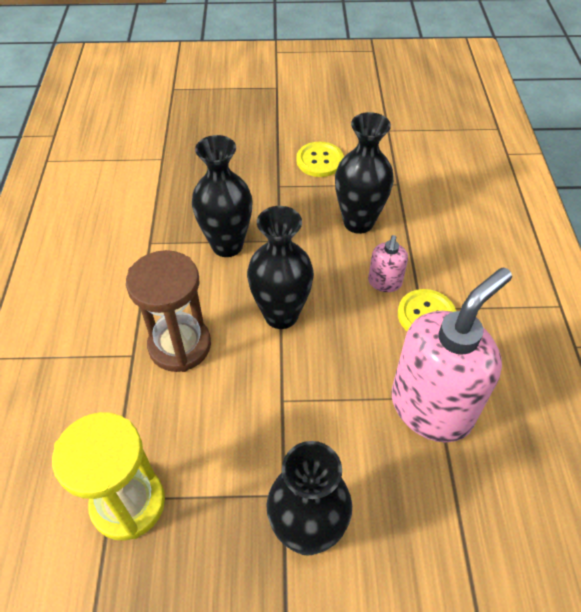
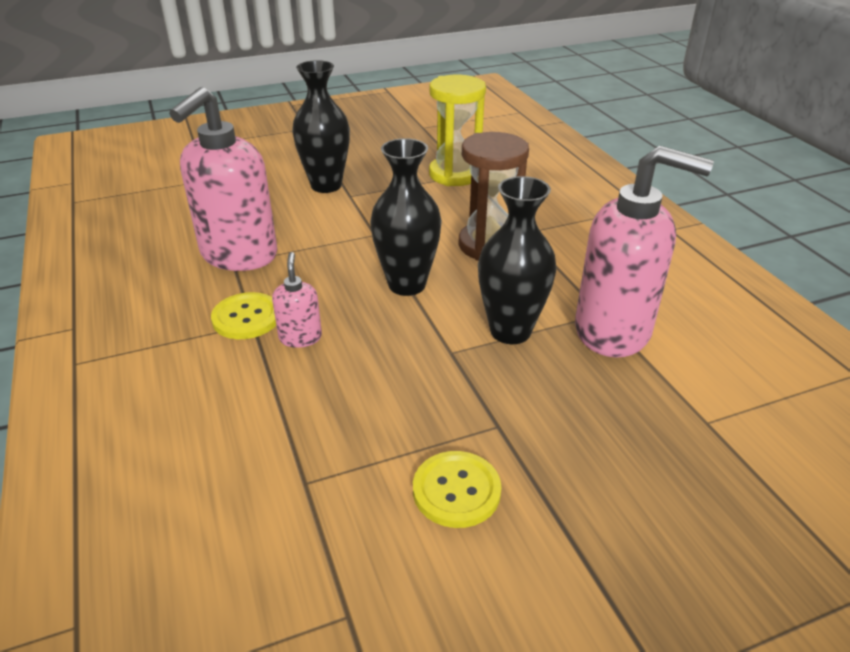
camera: 160 degrees right, 15 degrees down
(156, 226) = (613, 331): none -> pink soap dispenser
(358, 222) = (354, 400): black vase -> none

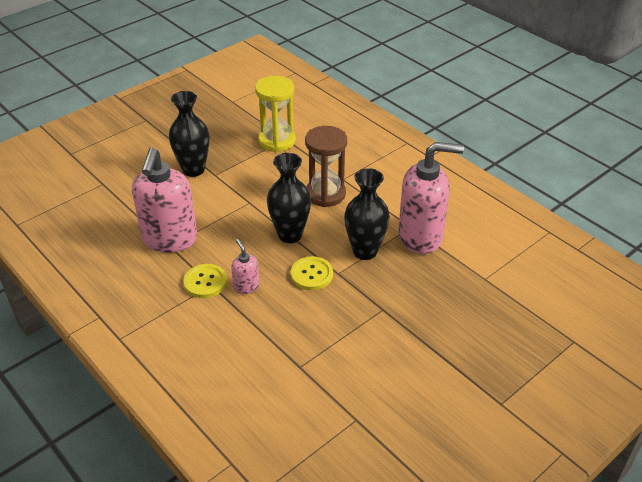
camera: 20 degrees left, 5 degrees up
(456, 491) = (377, 348): yellow button -> yellow button (311, 274)

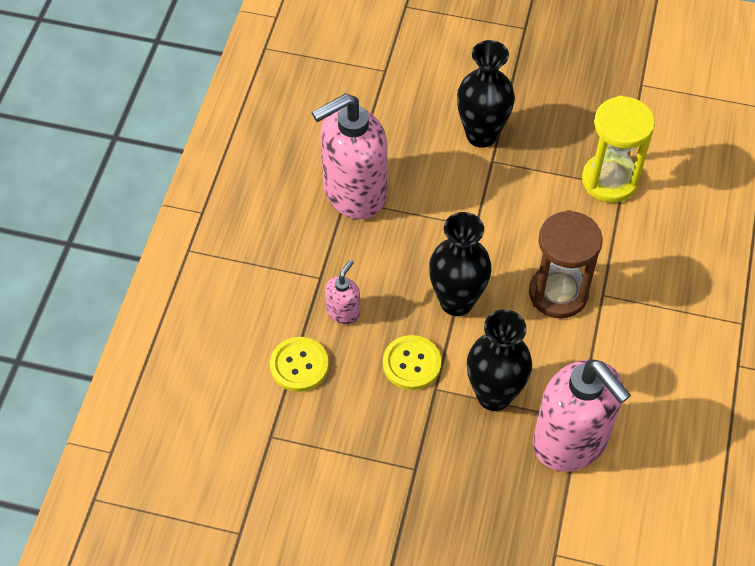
camera: 55 degrees right, 15 degrees up
(205, 282) = (319, 269): yellow button -> yellow button (299, 365)

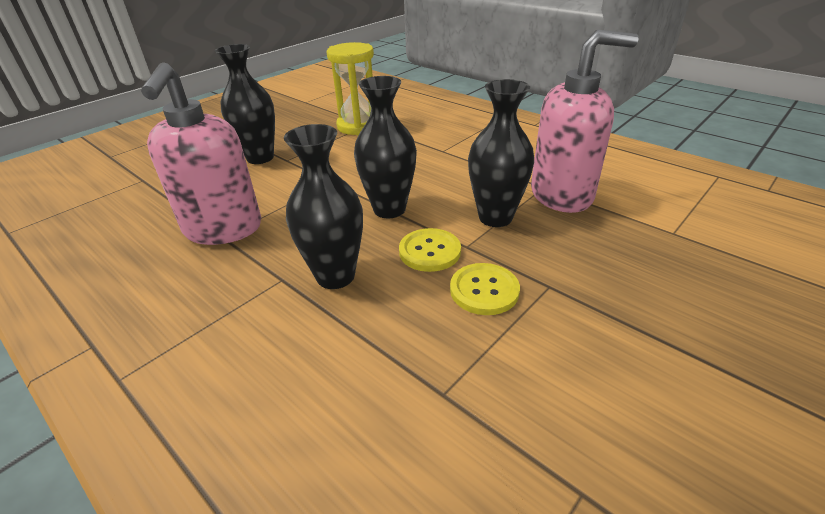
camera: 60 degrees left, 20 degrees down
(299, 365) = (367, 331): yellow button -> yellow button (484, 290)
(343, 312) = (335, 276): pink soap dispenser -> black vase
(558, 293) = (426, 165): brown hourglass -> none

